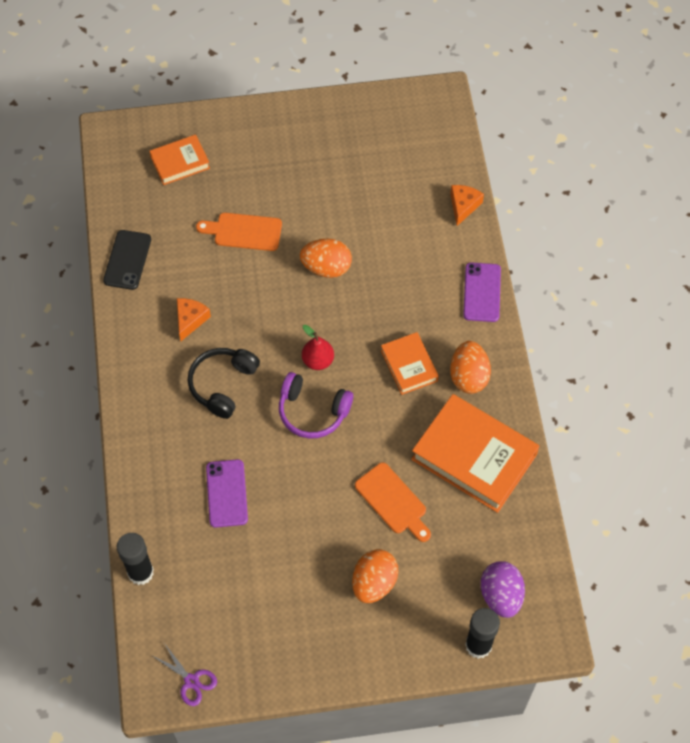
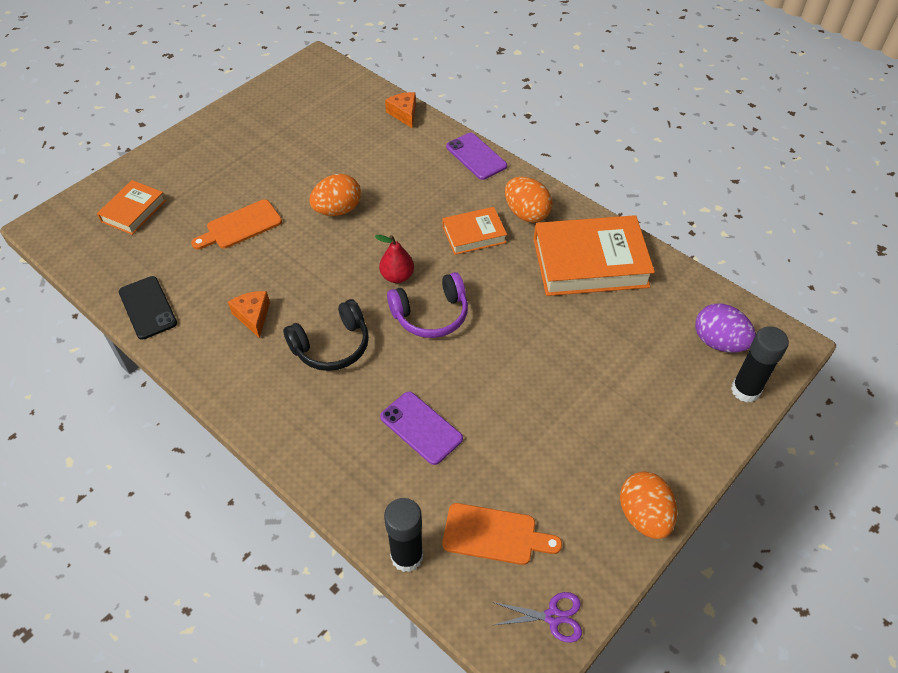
camera: 40 degrees left, 10 degrees down
(223, 385) = (332, 346): black headphones -> black headphones turned 105 degrees counterclockwise
(374, 583) = (617, 405): orange egg -> orange egg (644, 516)
(393, 501) = (565, 334): orange cutting board -> orange cutting board (494, 535)
(409, 366) = (474, 234): orange book -> orange book turned 45 degrees counterclockwise

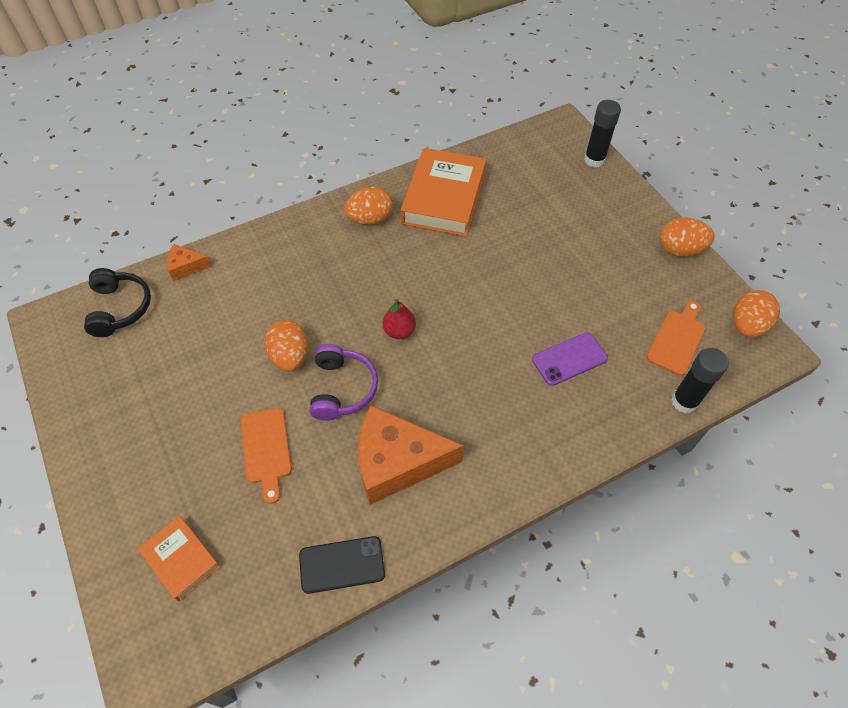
camera: 70 degrees left, 5 degrees up
(253, 316) = (397, 462): orange cheese -> orange cheese, size x2.15
(332, 346) = (460, 403): black headphones -> black headphones (120, 308)
(431, 315) = (454, 319): purple headphones -> purple headphones (342, 389)
(474, 234) = (376, 261): orange book -> none
(476, 156) = (280, 230): purple phone -> none
(553, 617) = (747, 326): purple scissors -> orange egg
(719, 342) = (549, 157): purple egg -> none

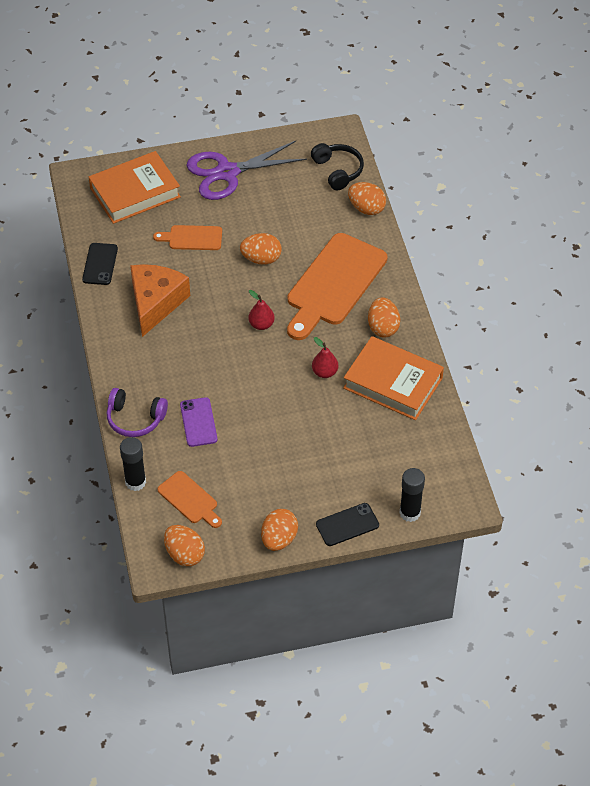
camera: 105 degrees right, 5 degrees down
(120, 308) = (338, 171): black headphones -> black headphones turned 120 degrees counterclockwise
(129, 438) = (227, 172): none -> purple scissors
(181, 559) = (135, 192): orange book -> orange book, size x1.85
(186, 267) = (366, 208): orange cheese -> orange egg
(316, 274) = (334, 284): none -> orange cutting board
(342, 389) = (223, 283): purple headphones -> purple headphones (135, 419)
(450, 256) = (324, 372): none -> red pear
(633, 201) = (347, 525): none -> black phone

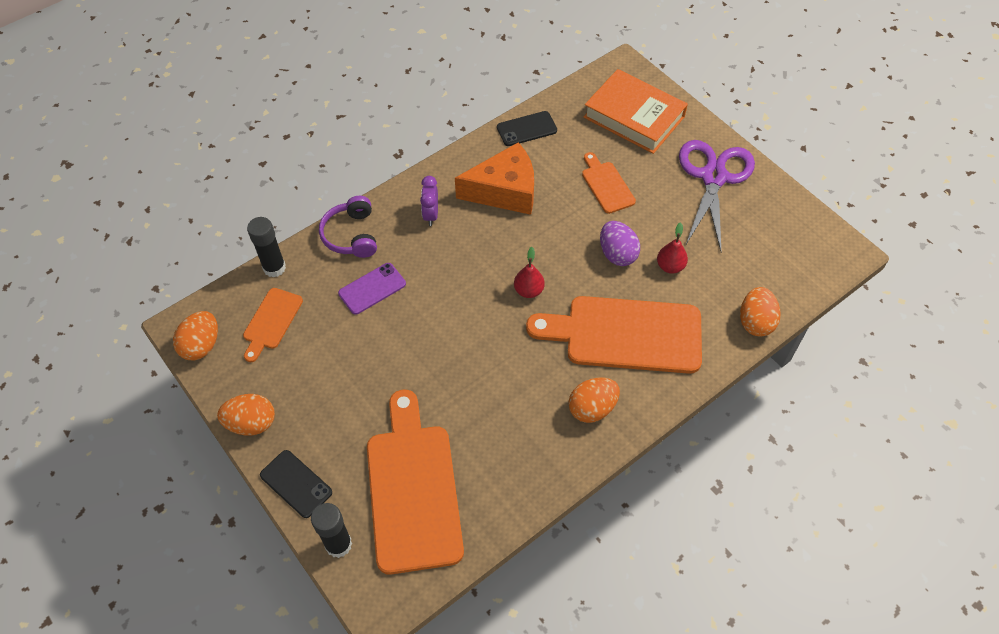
camera: 65 degrees right, 5 degrees up
(148, 359) = (431, 215): none -> purple clock
(227, 172) = (713, 177): purple scissors -> purple scissors turned 60 degrees clockwise
(261, 259) = (617, 254): orange egg -> purple egg
(324, 372) = (496, 376): red pear -> red pear (670, 266)
(338, 171) = (790, 272): black headphones -> none
(390, 454) = (413, 489): none -> orange cutting board
(393, 383) = (517, 451): orange book -> none

